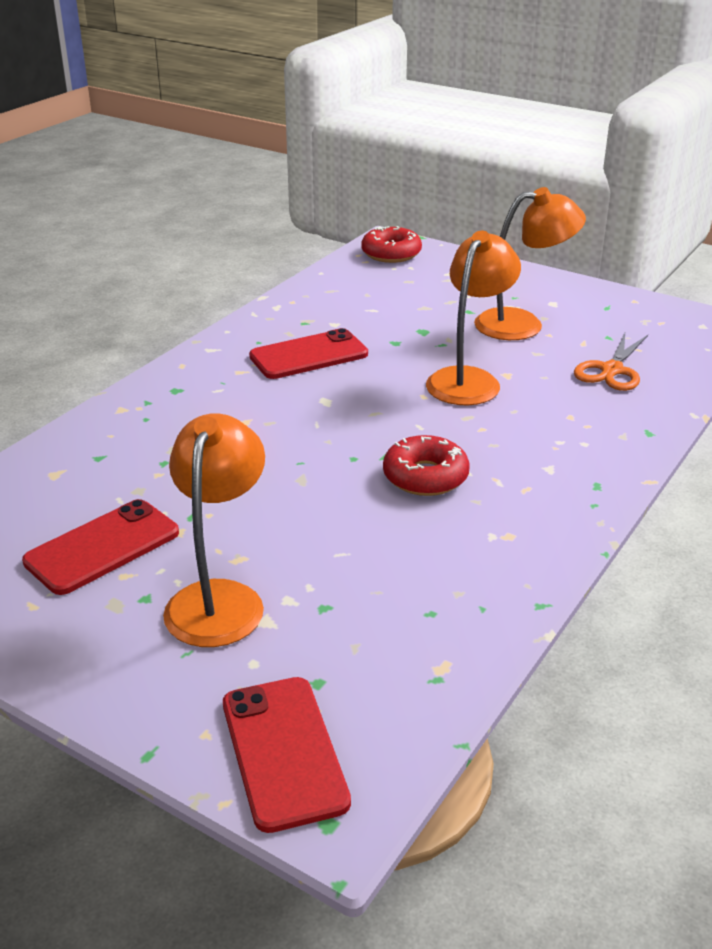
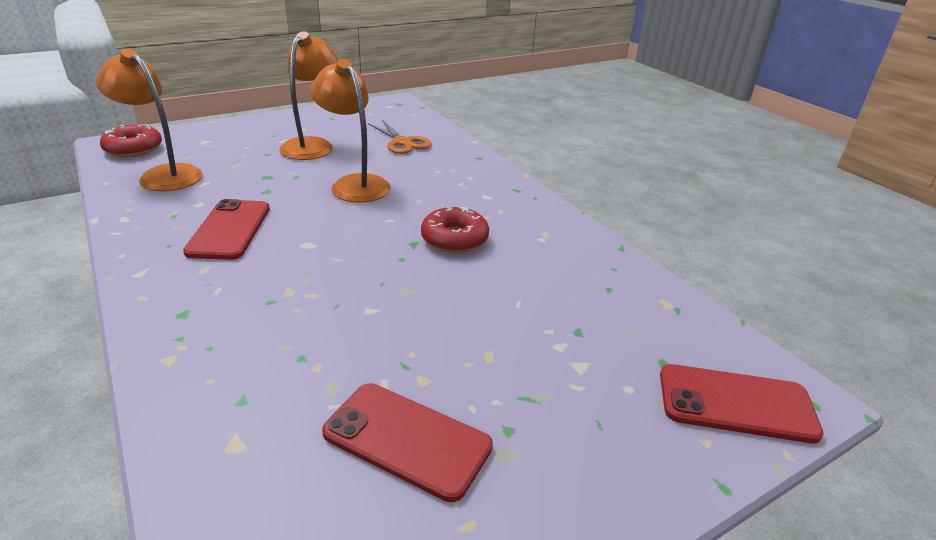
camera: 65 degrees left, 0 degrees up
(102, 547) = (407, 440): red phone -> red phone turned 45 degrees counterclockwise
(219, 599) = (537, 382): orange lamp -> orange lamp (163, 174)

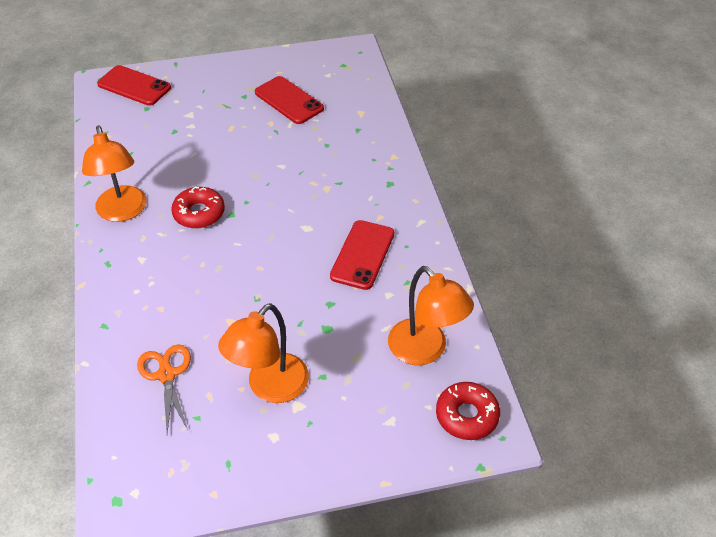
camera: 160 degrees left, 15 degrees up
(355, 184) = (248, 300): orange lamp -> orange lamp (123, 212)

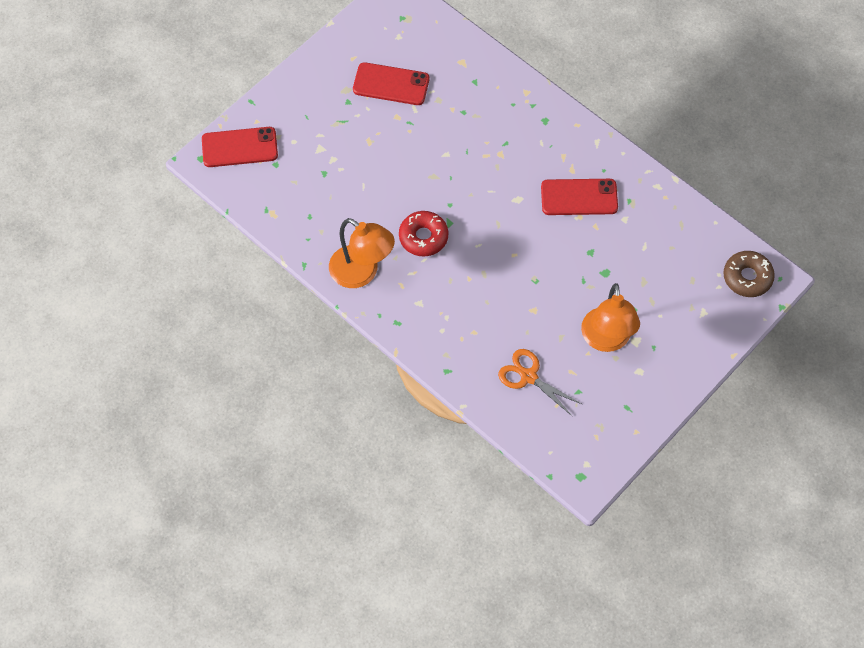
camera: 35 degrees left, 15 degrees up
(362, 255) = (579, 197): red phone -> red phone turned 75 degrees counterclockwise
(425, 351) = (684, 247): orange lamp -> none
(467, 415) = (747, 277): red donut -> brown donut

